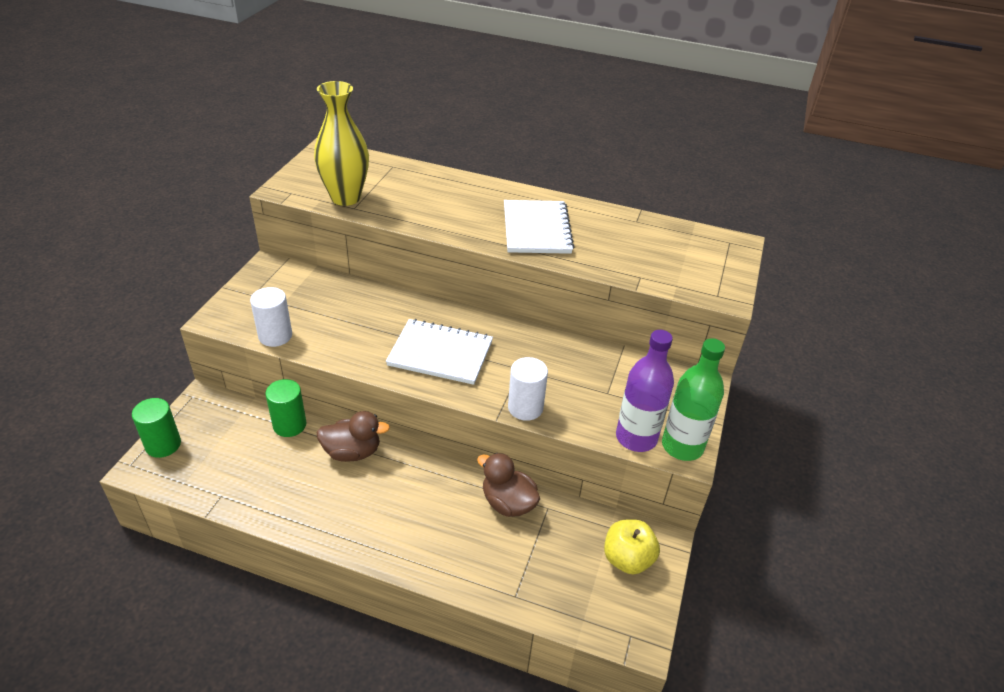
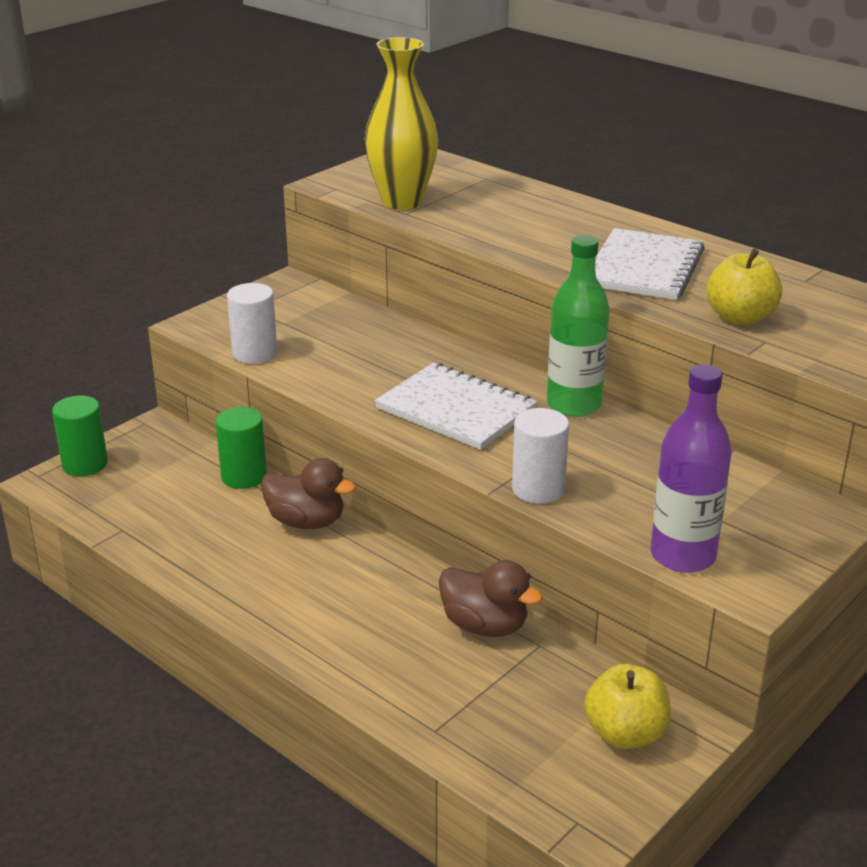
camera: 25 degrees right, 10 degrees down
(508, 503) = (485, 625): brown duck -> brown duck turned 150 degrees clockwise
(615, 260) = (740, 317): none -> yellow apple
(682, 446) = (749, 581): green bottle -> green bottle (574, 404)

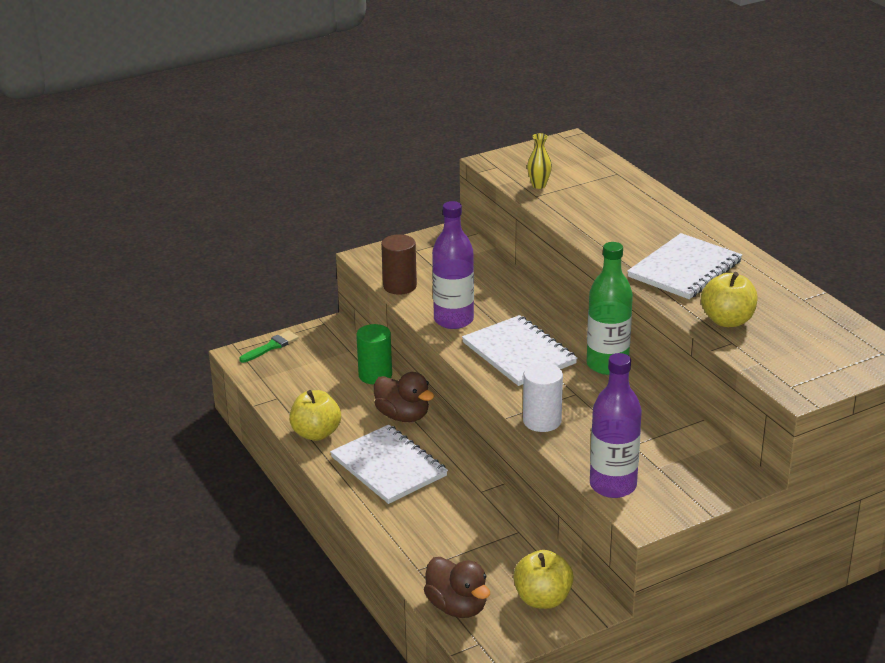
camera: 20 degrees right, 0 degrees up
(85, 464) = (271, 346): green cylinder -> green brush
(199, 567) = (316, 433): none -> yellow apple
(255, 353) = (400, 286): white cylinder -> brown cylinder
(320, 593) = (388, 466): none -> white notebook
(348, 383) = (453, 320): none -> purple bottle
(402, 202) = (539, 185): yellow vase -> yellow vase, size x0.44
(485, 625) = (488, 511): brown duck -> brown duck (457, 607)

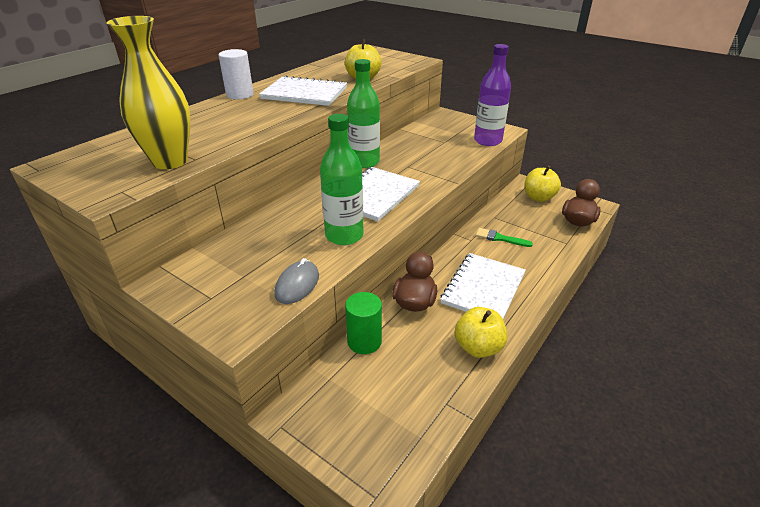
camera: 115 degrees left, 5 degrees up
(271, 346) = (353, 458): green brush -> green brush (499, 238)
(400, 286) = (297, 285): brown cylinder -> grey mouse
(453, 320) = (344, 236): purple bottle -> green bottle
(539, 185) = (170, 161): yellow vase -> yellow vase, size x2.29
(542, 421) = (450, 170): white cylinder -> white cylinder (240, 95)

